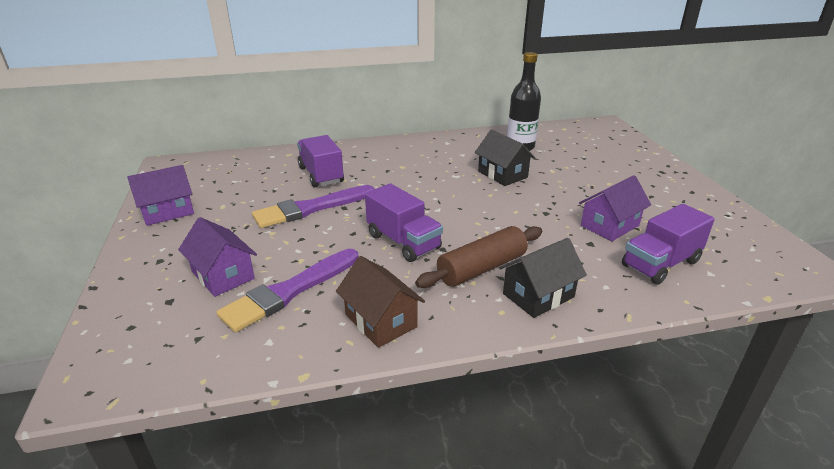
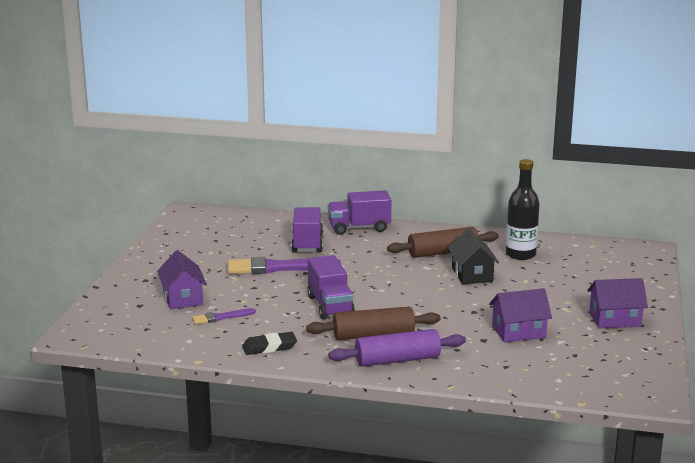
camera: 25 degrees right, 10 degrees down
(167, 212) = (167, 248): purple house -> purple house (615, 319)
(289, 291) = (221, 317): purple brush -> purple brush, size x0.52
(381, 321) = (269, 347): brown house -> black eraser
(455, 158) = (443, 253): none -> brown rolling pin
(538, 295) = (397, 360): black house -> purple rolling pin
(660, 264) = (524, 365): purple truck -> purple truck (359, 228)

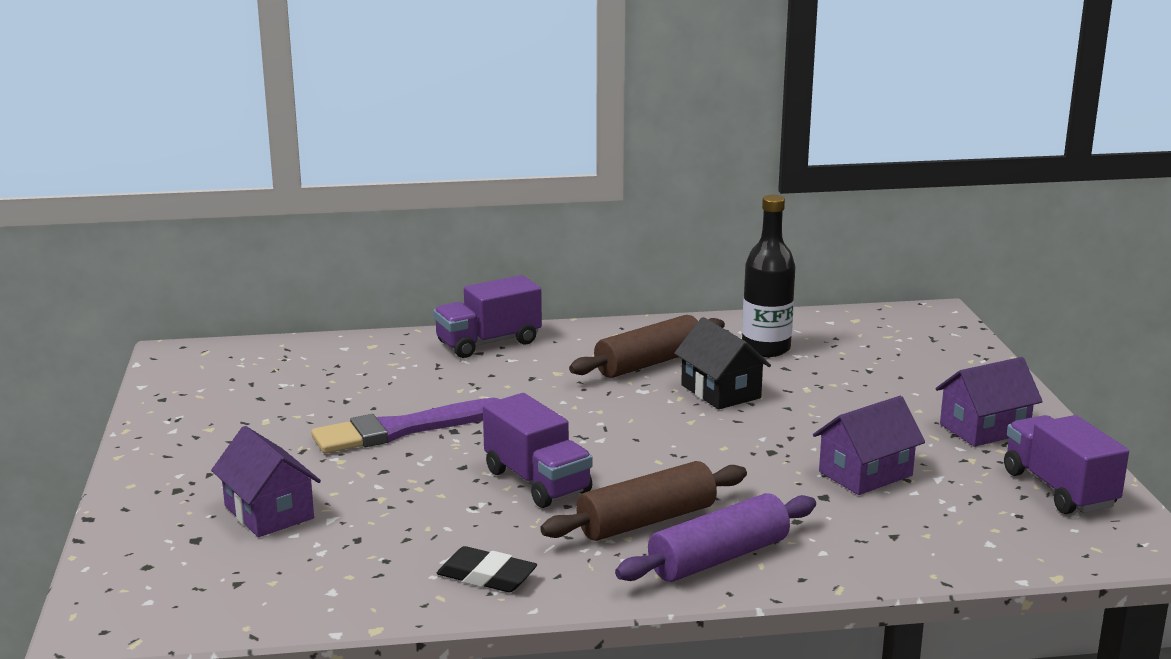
camera: 20 degrees left, 0 degrees up
(221, 317) = (362, 536): purple brush -> none
(269, 347) = (486, 576): black eraser -> black eraser turned 60 degrees clockwise
(307, 243) = (422, 380): purple truck -> purple truck (1059, 489)

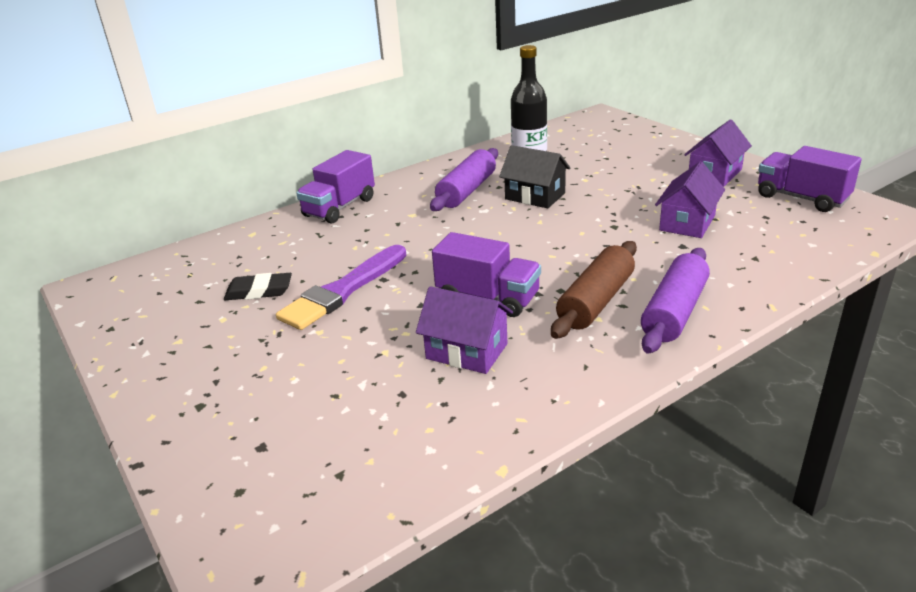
camera: 25 degrees left, 10 degrees up
(269, 512) = (303, 397): purple house -> purple house (467, 351)
(486, 576) = (536, 387): black eraser -> black eraser (259, 291)
(649, 363) = (467, 191): brown rolling pin -> purple rolling pin

